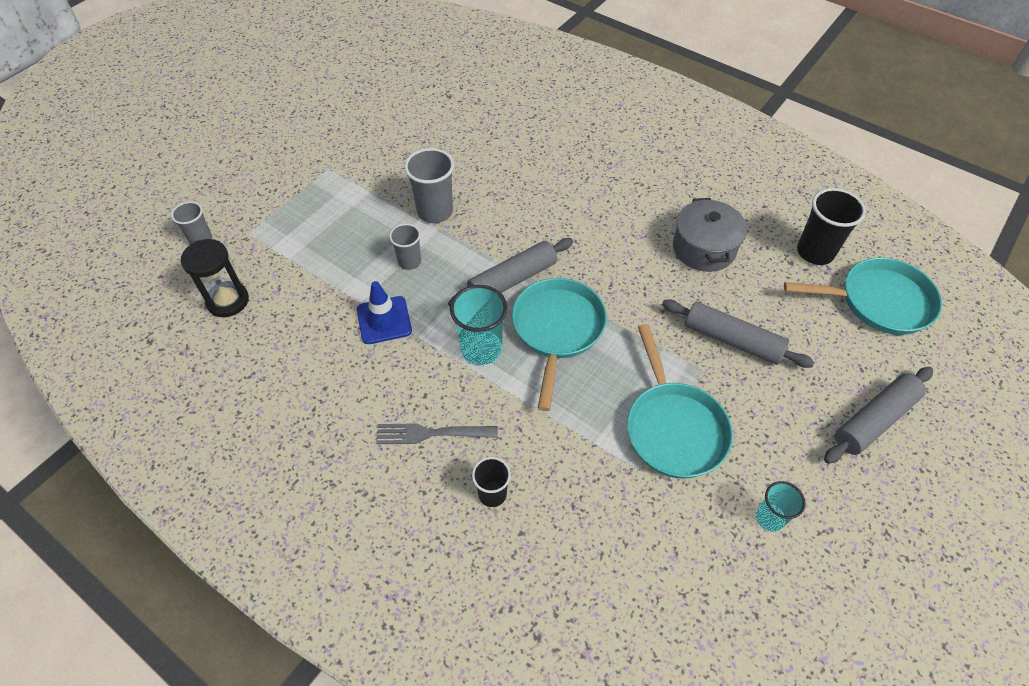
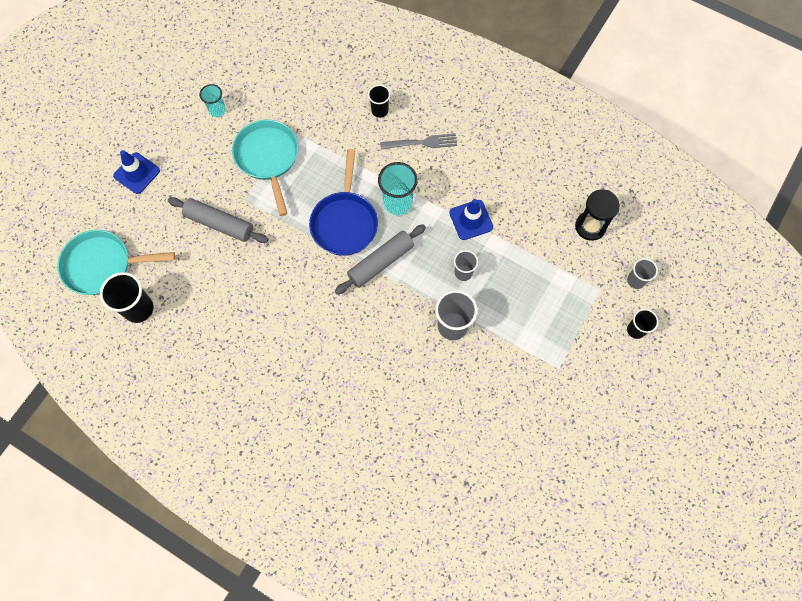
camera: 175 degrees right, 15 degrees up
(226, 194) = (636, 330): none -> black cup
(557, 330) = (345, 222): turquoise pan -> blue pan
(704, 248) = (228, 305): grey pot -> none
(874, 420) = (137, 173): grey rolling pin -> blue traffic cone

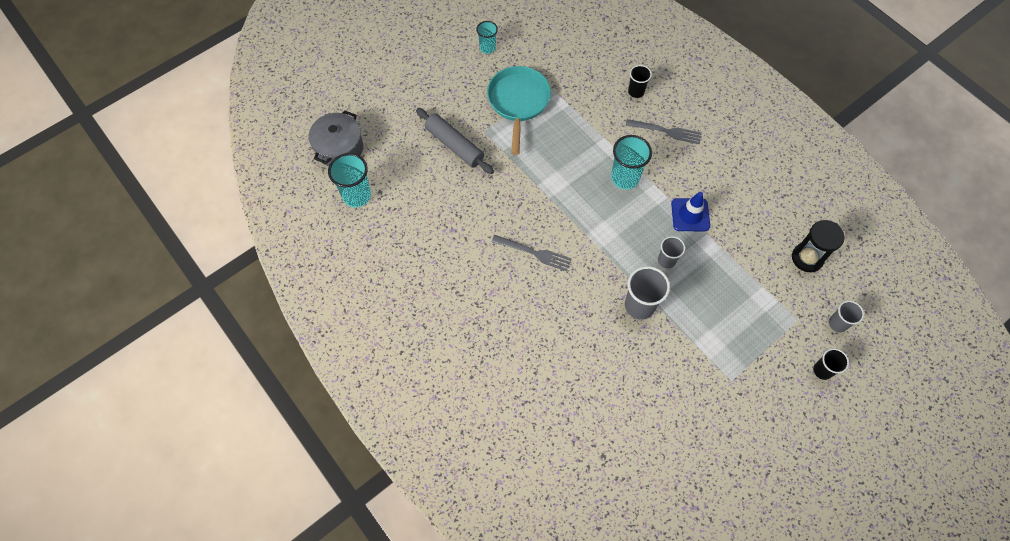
camera: 20 degrees right, 5 degrees down
(103, 265) = (339, 148): turquoise pan -> grey pot
(137, 173) = (397, 80): blue traffic cone -> none
(138, 309) = (357, 195): black cup -> turquoise cup
(336, 308) = (534, 253): none -> grey fork
(345, 222) = (569, 179): blue pan -> none
(381, 262) = (590, 226): grey rolling pin -> none

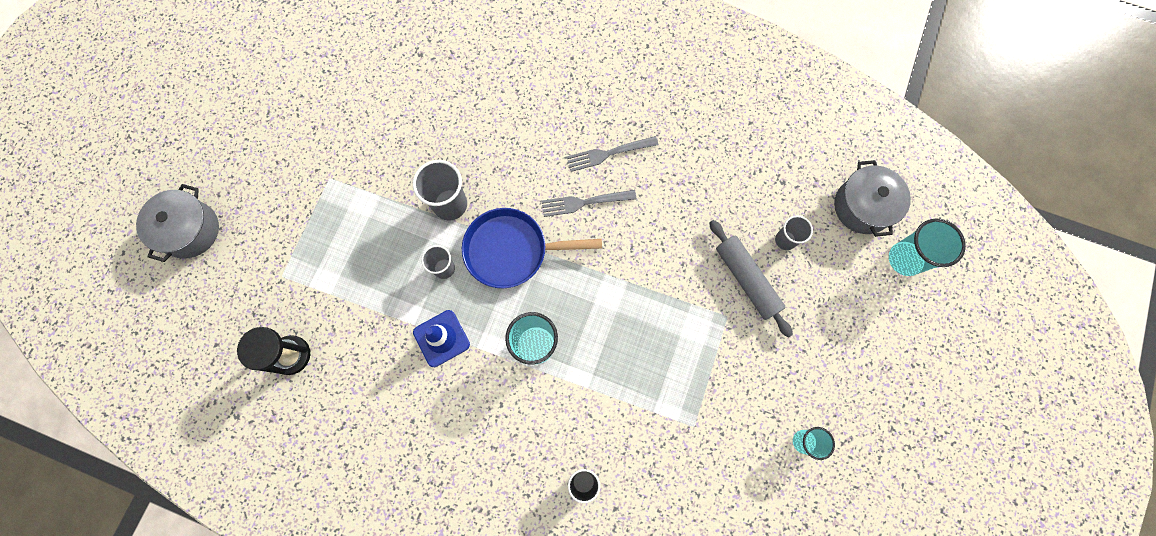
camera: 150 degrees right, 10 degrees up
(357, 195) = (802, 165): turquoise cup -> turquoise cup (905, 259)
(454, 145) = (746, 280): grey rolling pin -> grey rolling pin turned 45 degrees clockwise
(518, 102) = (714, 380): turquoise pan -> none
(608, 247) = (512, 250): none -> blue pan
(666, 131) = (517, 440): grey fork -> grey fork (608, 154)
(822, 370) = (241, 234): black cup -> none
(837, 323) = (238, 293): grey cup -> grey cup (785, 240)
(866, 397) = (190, 230): none -> grey pot

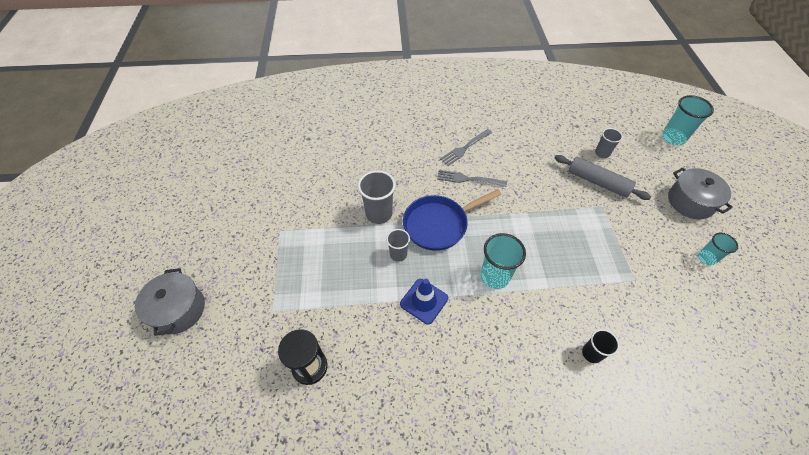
camera: 25 degrees left, 20 degrees down
(584, 202) = (468, 179): grey fork -> grey fork turned 45 degrees clockwise
(862, 206) = (629, 122): grey pot -> grey pot (690, 202)

